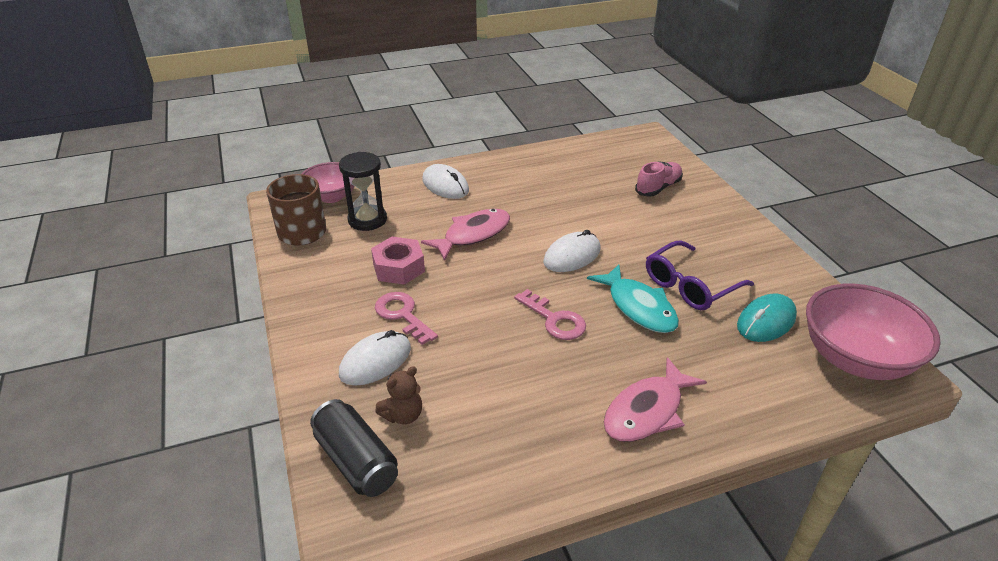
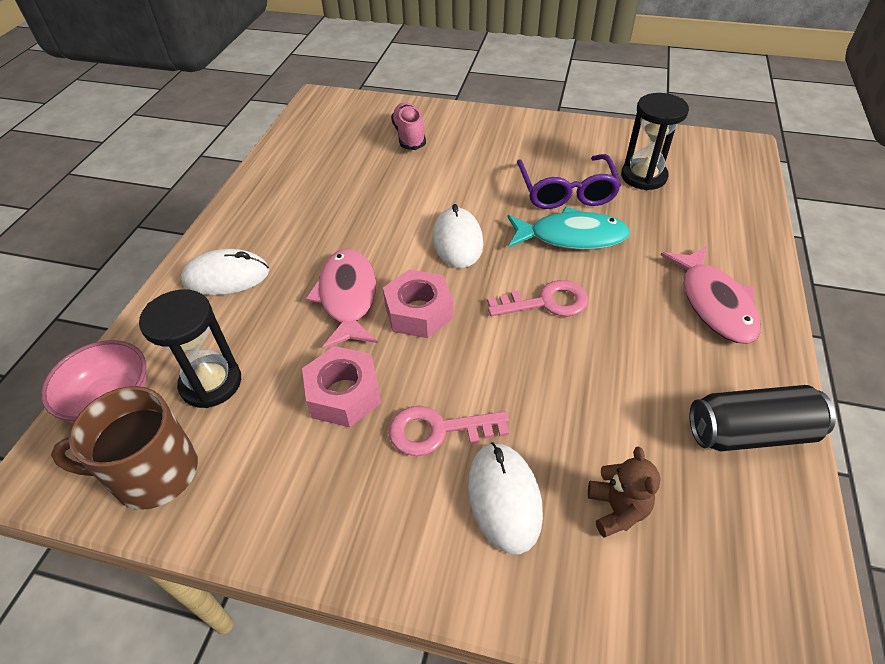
camera: 55 degrees left, 10 degrees up
(356, 461) = (672, 597): black can -> black can (750, 432)
(489, 267) = (419, 312): none -> pink nut
(766, 321) = (643, 177): turquoise mouse -> black hourglass
(855, 358) = (715, 159): pink bowl -> none

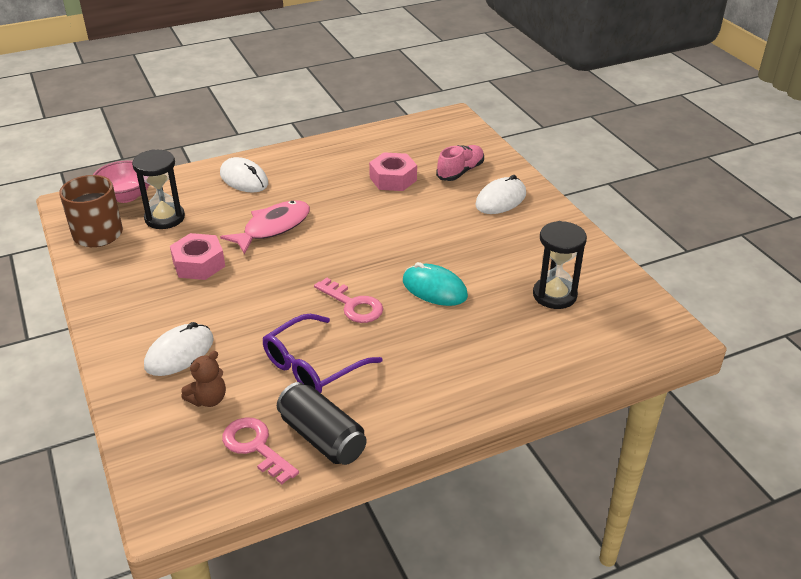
camera: 50 degrees right, 10 degrees down
(419, 312) = (289, 259): pink nut -> pink nut (393, 179)
(438, 430) = (204, 309): pink key -> pink key (255, 446)
(457, 241) = (371, 243): white mouse -> white mouse (500, 199)
(566, 191) = (485, 266): purple glasses -> purple glasses (313, 366)
(571, 237) = (434, 289): turquoise fish -> turquoise mouse
(714, 303) = (438, 381): pink fish -> none

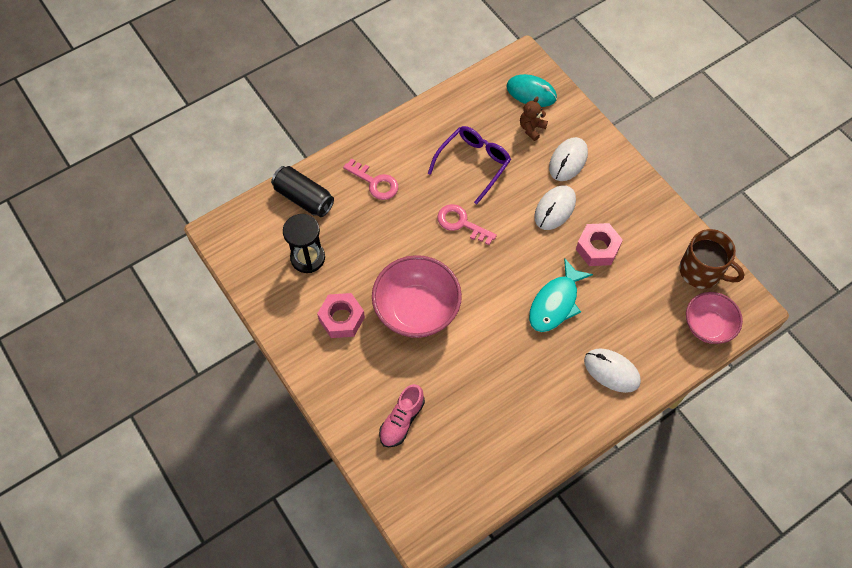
camera: 170 degrees right, 25 degrees up
(165, 218) = (655, 300): black hourglass -> none
(255, 446) = (489, 101): pink key -> pink key (375, 182)
(273, 228) = (555, 303): pink fish -> turquoise fish
(322, 437) = (451, 113): black can -> black can (304, 198)
(393, 179) = (467, 396): pink nut -> pink nut (341, 319)
(428, 239) = (417, 310): none -> pink bowl
(434, 289) = (402, 250): turquoise mouse -> turquoise mouse (531, 92)
(500, 199) = (358, 378): white mouse -> white mouse (555, 209)

